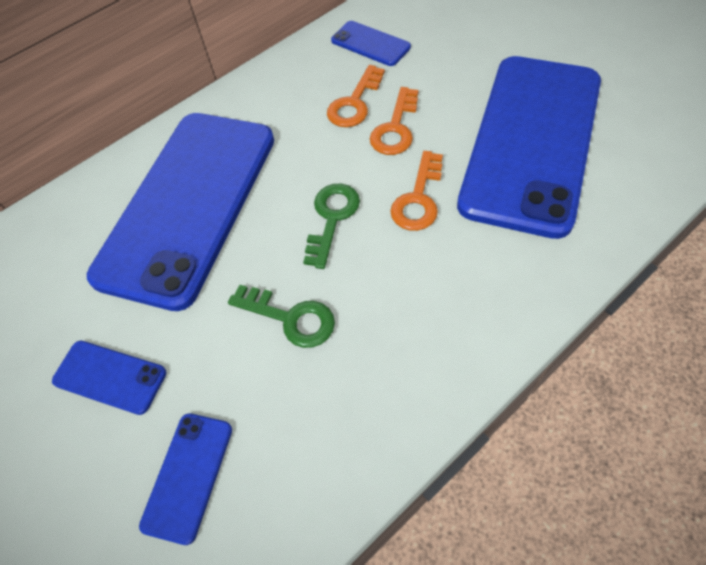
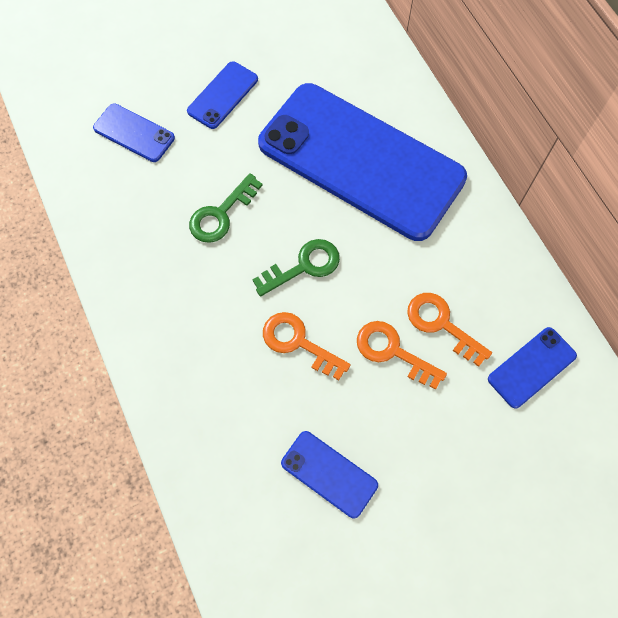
camera: 100 degrees right, 10 degrees up
(332, 218) = (303, 266): green key -> green key turned 60 degrees counterclockwise
(531, 142) = (329, 474): blue phone -> blue phone, size x0.40

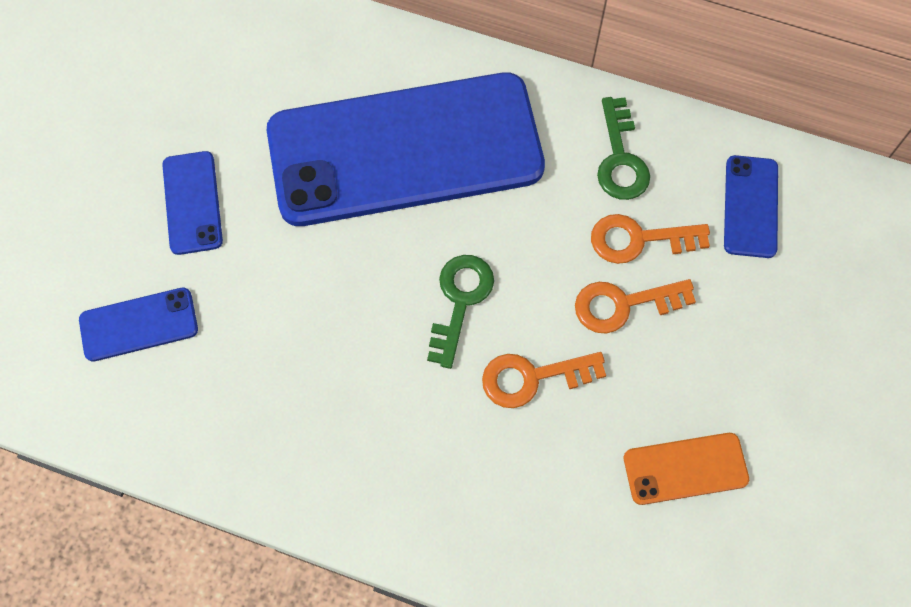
camera: 45 degrees left, 0 degrees up
(221, 214) = (324, 324): green key -> green key (620, 158)
(329, 474) = (685, 468): blue phone -> orange phone

